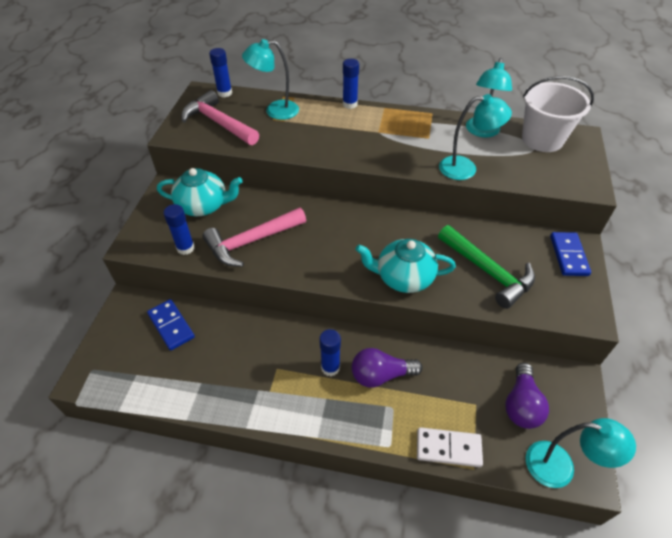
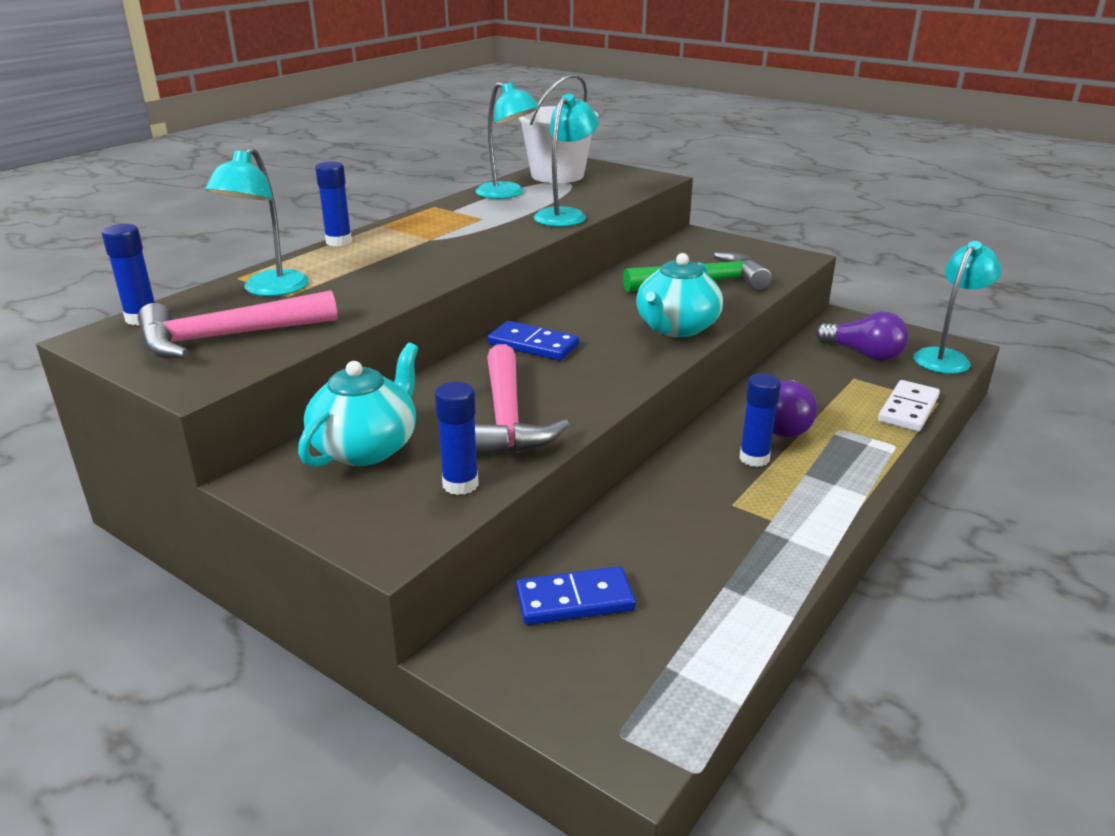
camera: 65 degrees left, 20 degrees down
(568, 255) = (709, 243): blue domino -> blue domino (533, 345)

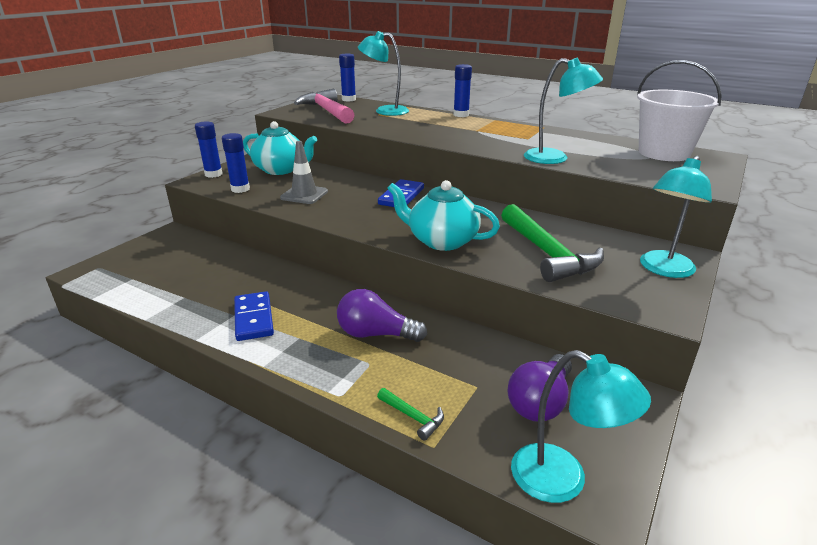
camera: 85 degrees right, 0 degrees up
(507, 194) = (592, 141): turquoise lamp -> turquoise lamp (663, 270)
(507, 418) = (304, 195): pink hammer -> grey traffic cone
(574, 600) = (194, 254): blue domino -> blue domino (254, 318)
(754, 458) = (323, 315): blue glue stick -> blue glue stick (213, 174)
(908, 409) = (413, 417): white domino -> green hammer

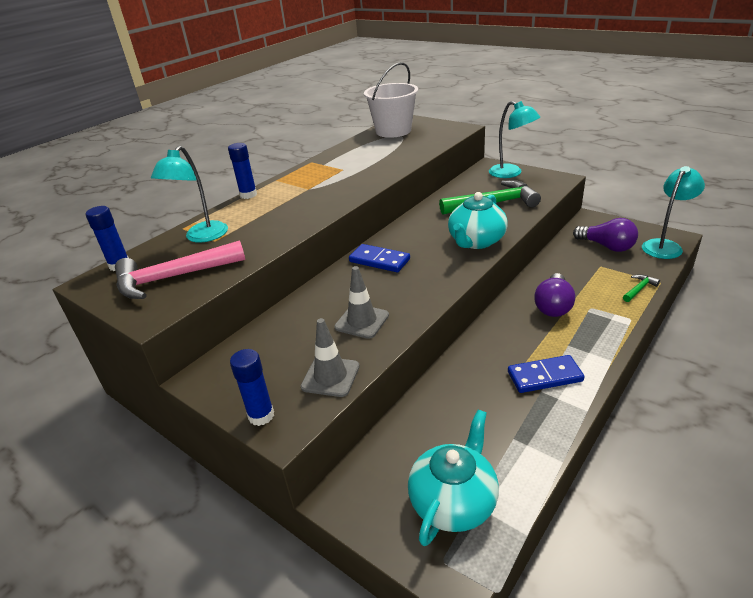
camera: 80 degrees left, 5 degrees up
(240, 189) = (330, 376): blue glue stick -> grey traffic cone
(281, 170) = (269, 349): turquoise teapot -> turquoise teapot (454, 501)
(555, 158) = (398, 163): turquoise lamp -> none

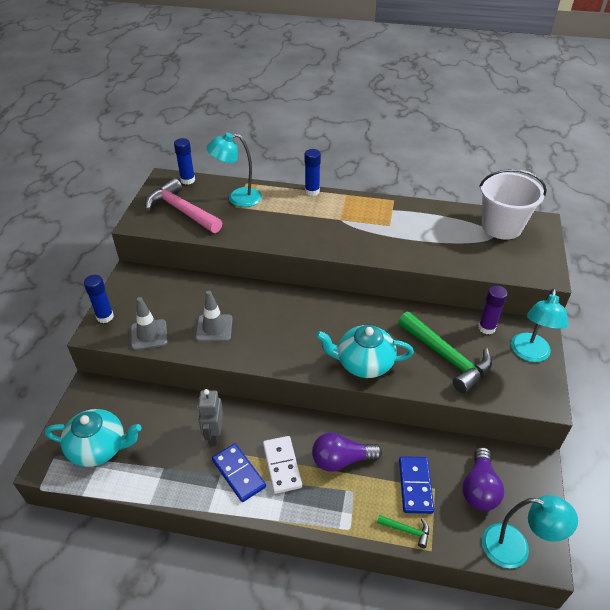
camera: 60 degrees right, 10 degrees up
(379, 260) = (300, 308): blue domino -> blue domino (415, 486)
(473, 182) = (486, 328): none -> purple glue stick
(483, 385) = (214, 434): none -> grey robot
(545, 344) = (282, 465): none -> white domino

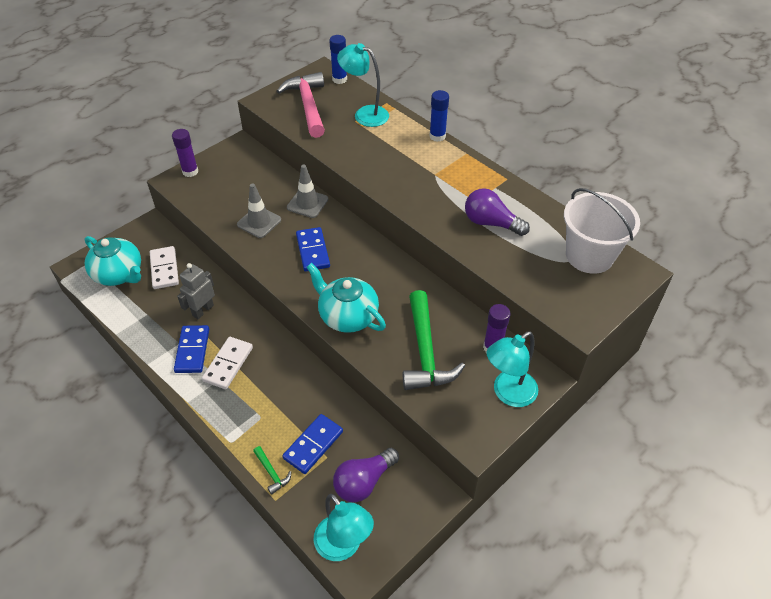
camera: 35 degrees right, 5 degrees up
(105, 317) = (190, 172): blue glue stick -> purple glue stick
(141, 419) = (164, 269): none -> white domino
(149, 335) = (207, 202): grey traffic cone -> grey traffic cone (307, 203)
(284, 328) = (313, 251): none -> blue domino
(341, 460) = (276, 388): purple light bulb -> purple light bulb (491, 223)

